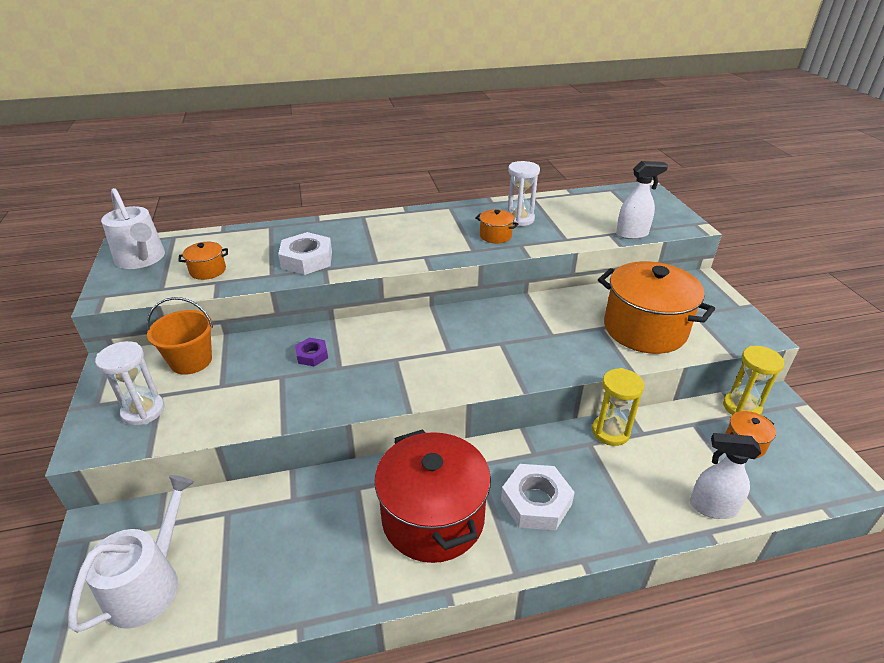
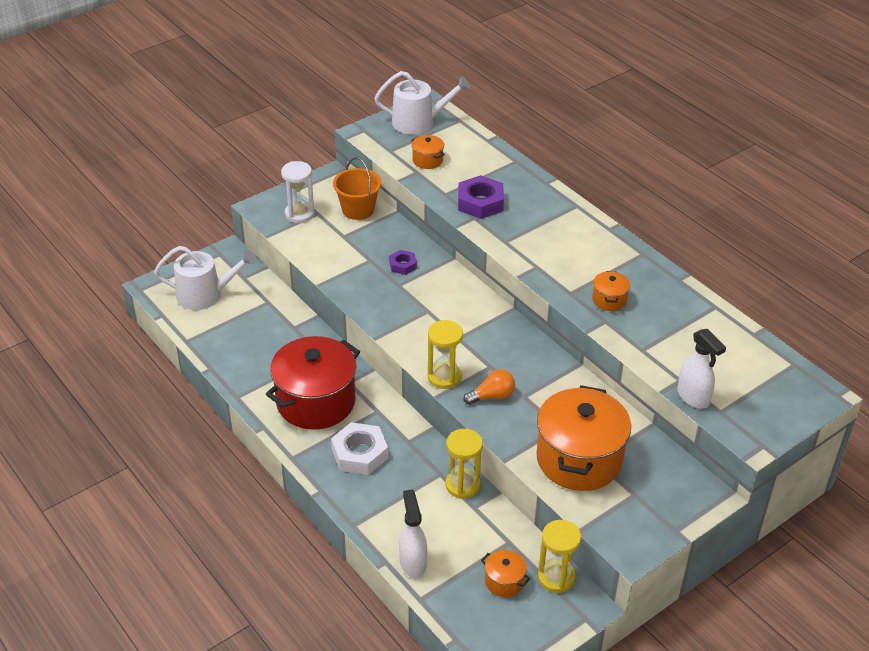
camera: 65 degrees right, 5 degrees up
(142, 259) = (418, 122): white watering can -> white watering can turned 120 degrees counterclockwise
(307, 259) = (480, 202): white nut -> purple nut
(500, 377) = (444, 377): none -> yellow hourglass
(519, 219) = (657, 308): white hourglass -> none
(542, 354) = (492, 396): none -> orange light bulb

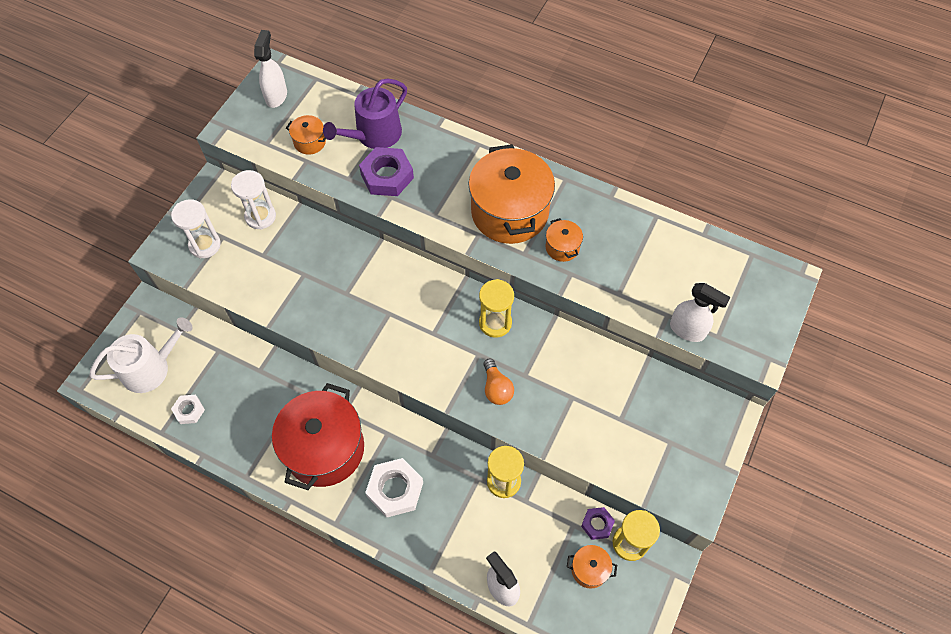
camera: 25 degrees left, 20 degrees up
(218, 334) = (189, 410): none -> white nut
(358, 209) = (260, 216): orange bucket -> white hourglass
(403, 265) = (338, 268): purple nut -> purple nut (597, 524)
(418, 122) = (276, 96): white watering can -> white spray bottle
(444, 377) = (443, 385): yellow hourglass -> yellow hourglass (495, 323)
(486, 172) = (374, 135): none -> purple watering can
(492, 396) = (496, 388): orange light bulb -> orange light bulb turned 120 degrees clockwise
(579, 459) = (606, 425): orange pot -> orange pot (509, 212)

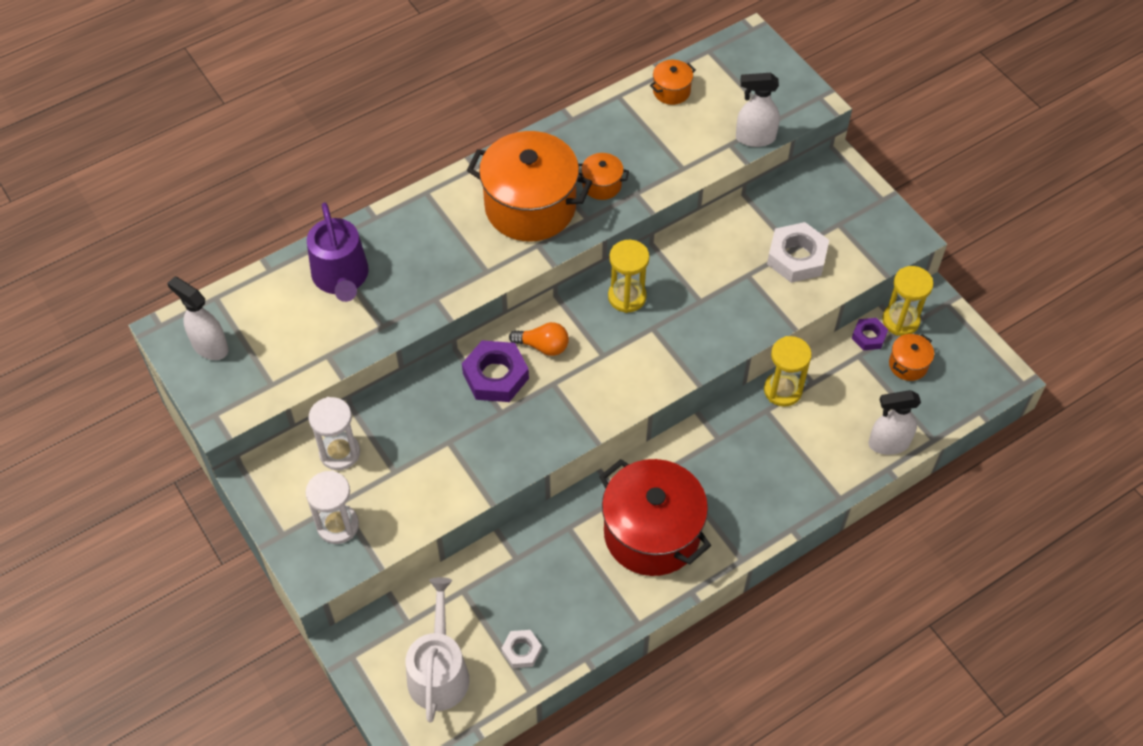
camera: 60 degrees left, 5 degrees down
(310, 142) = (303, 341): orange pot -> orange pot (671, 91)
(387, 176) = (405, 290): purple nut -> purple nut (495, 376)
(395, 489) = (736, 488): white nut -> white nut (796, 257)
(496, 388) = (700, 330): orange light bulb -> orange light bulb (543, 346)
(687, 330) = (754, 138): white spray bottle -> white spray bottle turned 150 degrees counterclockwise

